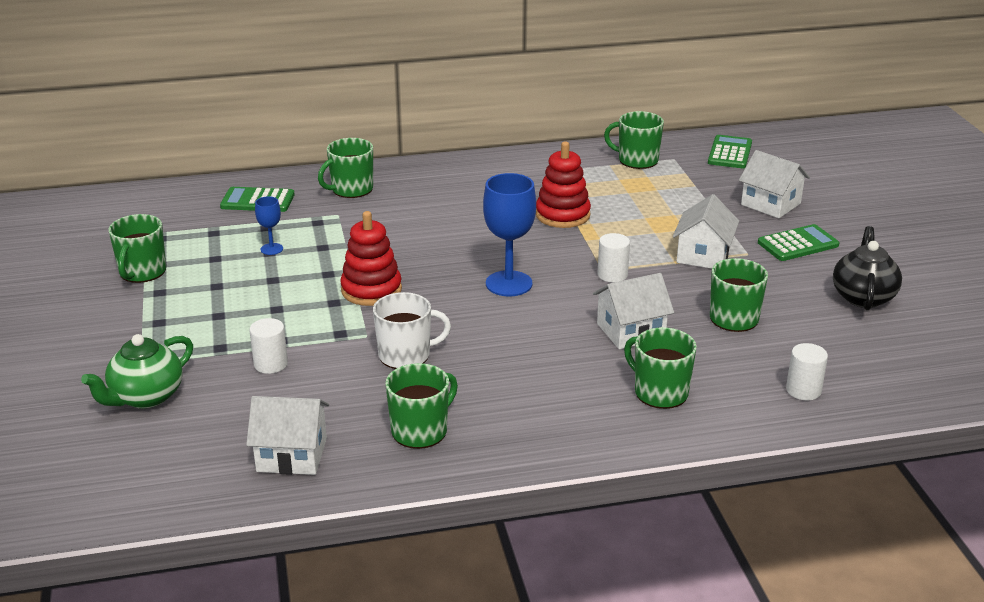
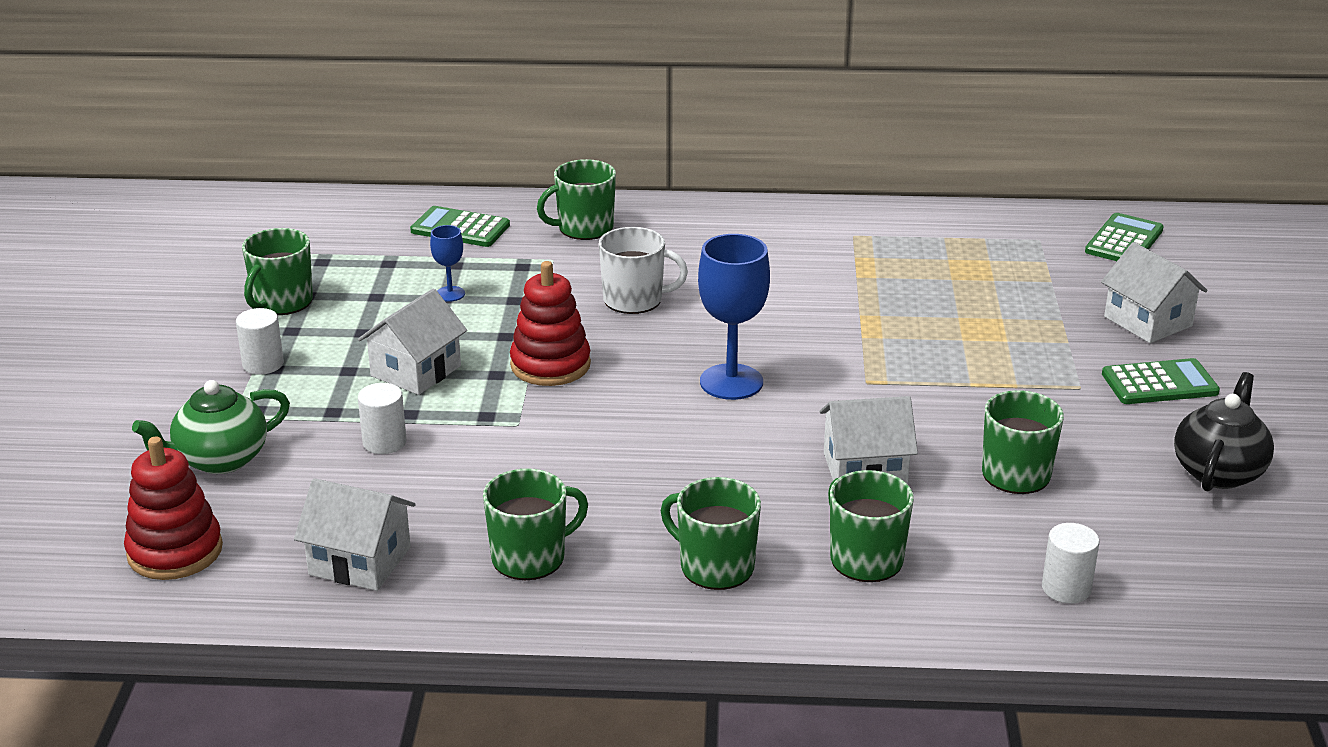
camera: 15 degrees right, 0 degrees up
(406, 355) = (556, 457): white mug -> white mug (634, 300)
(562, 215) = (847, 298): red stacking toy -> red stacking toy (175, 551)
(612, 275) = (876, 390): white cylinder -> white cylinder (263, 364)
(637, 160) = (985, 235): green mug -> green mug (715, 566)
(703, 255) = (1015, 380): white house -> white house (416, 371)

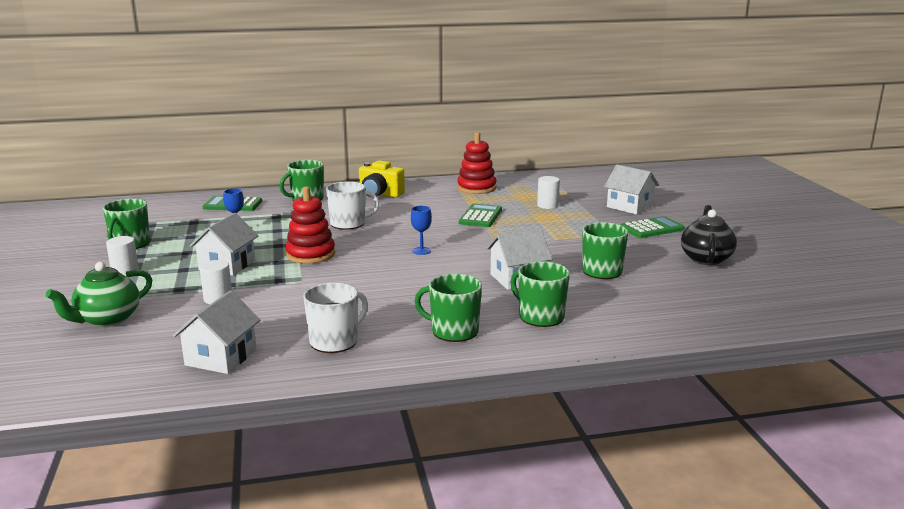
camera: 15 degrees left, 10 degrees down
(175, 551) = (86, 369): red stacking toy -> red stacking toy (476, 188)
(360, 561) = (221, 357): white house -> white house turned 75 degrees counterclockwise
(530, 557) = (335, 341): green mug -> white mug
(711, 232) = (380, 194): none -> yellow camera
(731, 382) = (421, 251): blue goblet -> blue goblet, size x0.50
(1066, 588) = (661, 315): white cylinder -> white cylinder (547, 205)
(1124, 241) = (598, 179): green calculator -> green calculator (480, 216)

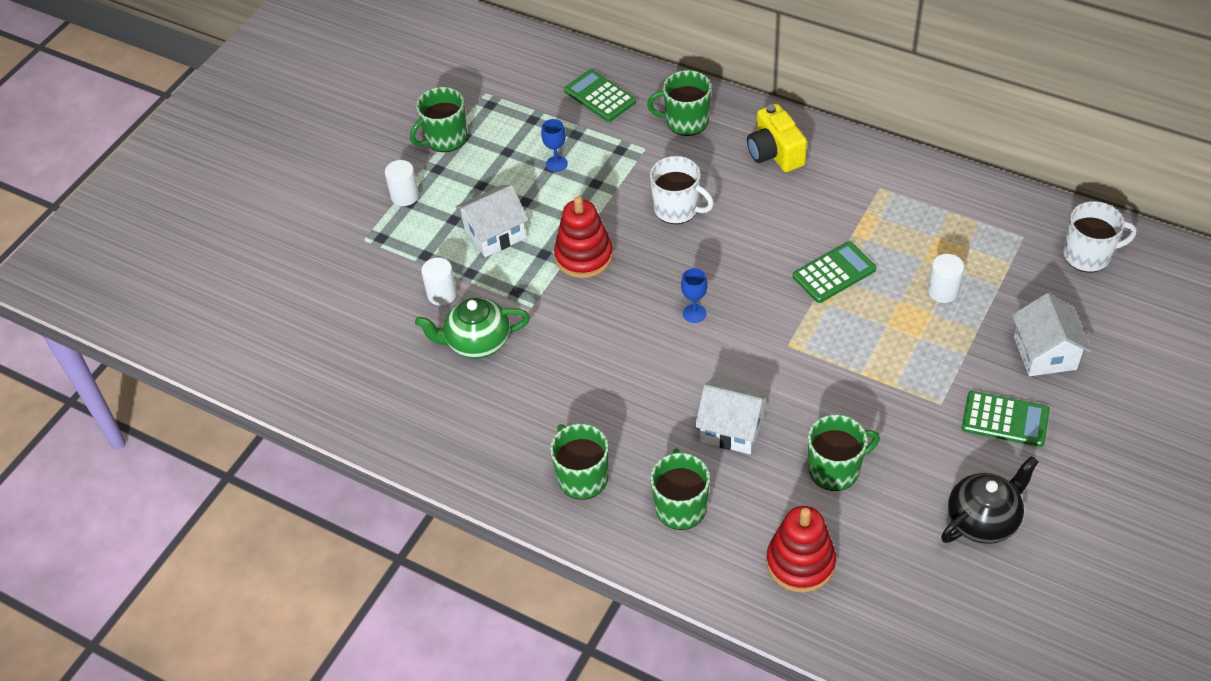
camera: 45 degrees right, 30 degrees up
(107, 319) = (339, 276): green teapot -> green teapot (477, 342)
(221, 357) = (376, 393): white house -> none
(335, 341) = (475, 427): white mug -> white mug (1088, 255)
(476, 188) = (905, 197): red stacking toy -> red stacking toy (800, 562)

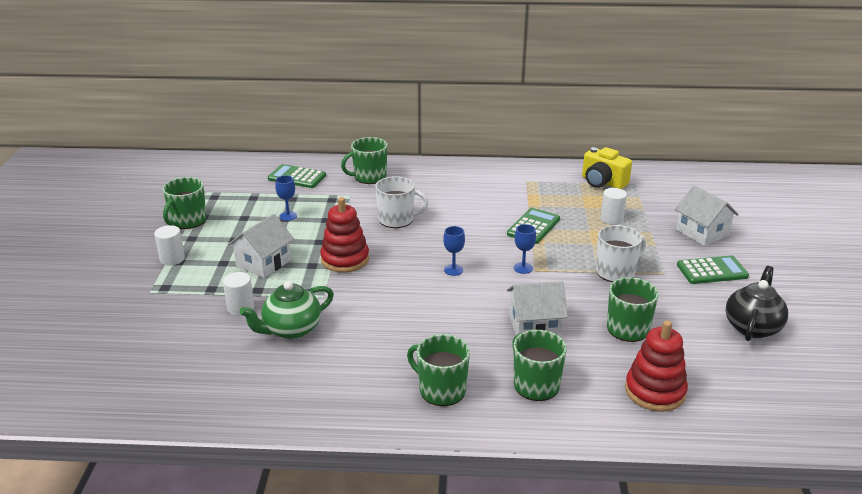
camera: 30 degrees left, 20 degrees down
(775, 153) = (443, 179): yellow camera -> yellow camera (603, 182)
(776, 337) = (523, 268): none -> blue goblet
(1088, 255) = (680, 183): white mug -> white mug (616, 272)

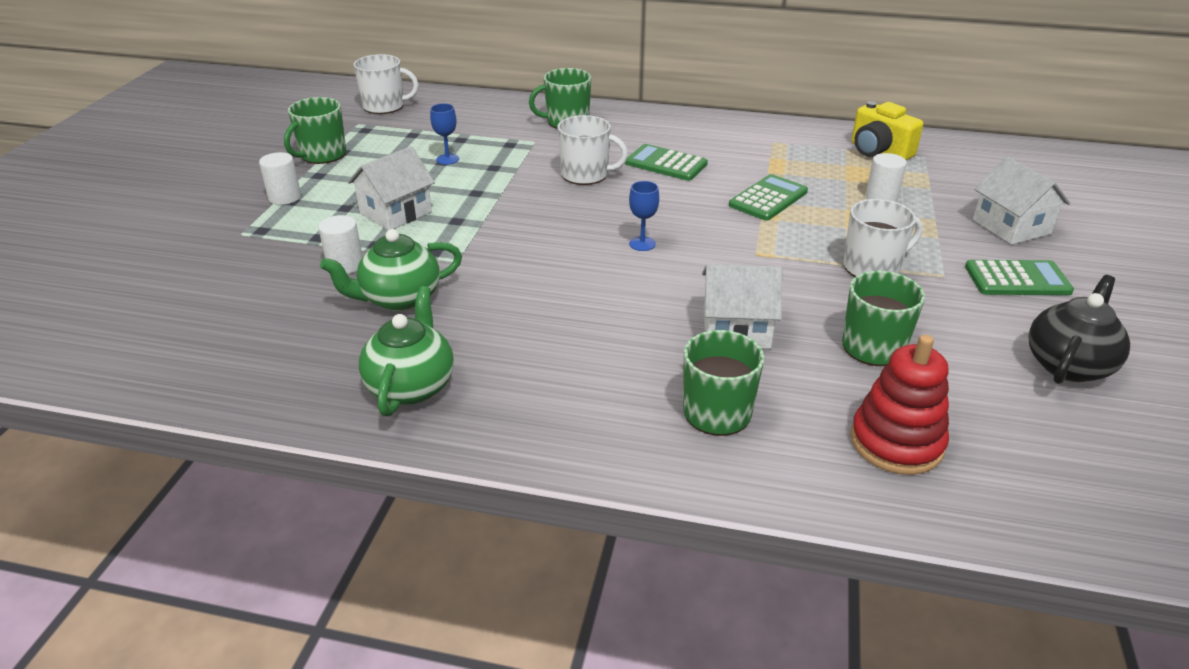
camera: 10 degrees right, 5 degrees up
(222, 175) = (385, 106): none -> white mug
(297, 177) = (475, 115): green calculator -> green calculator (666, 164)
(323, 392) = (411, 386): none -> green teapot
(345, 259) = (501, 217): red stacking toy -> none
(441, 390) = (576, 403): green mug -> none
(523, 268) = (739, 250): blue goblet -> none

